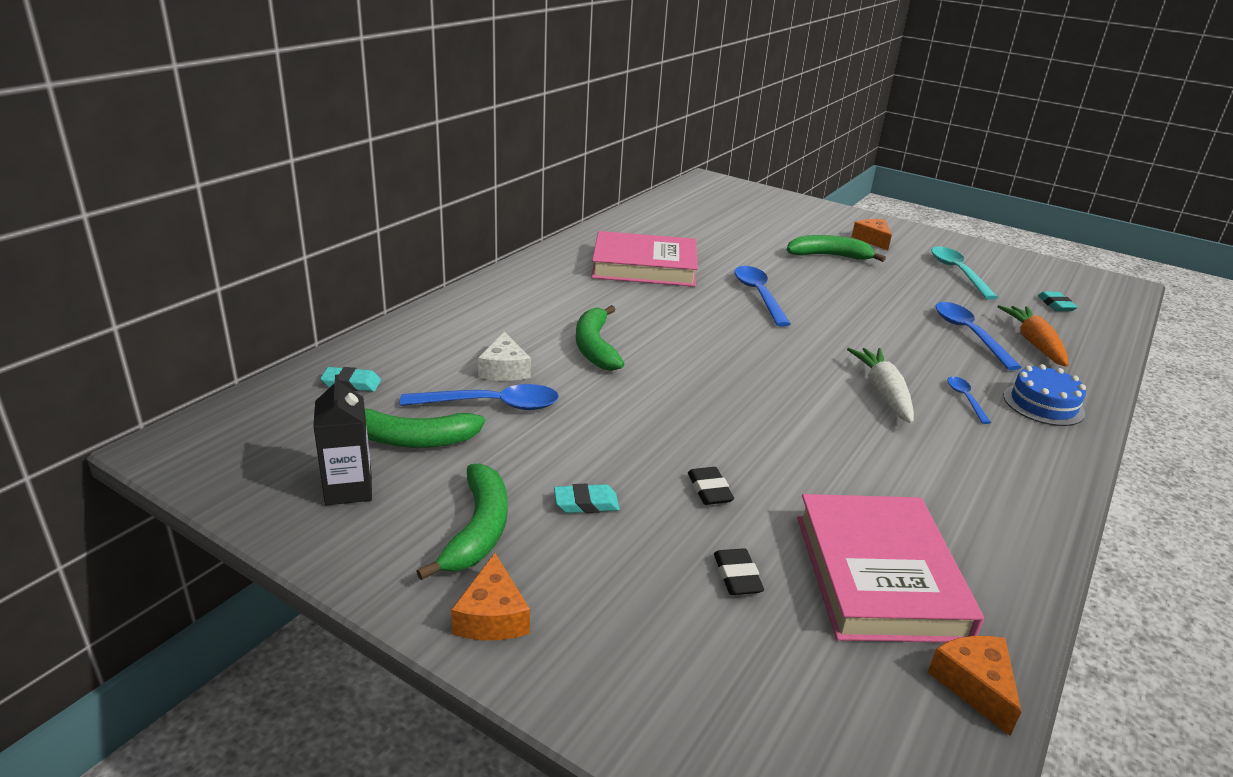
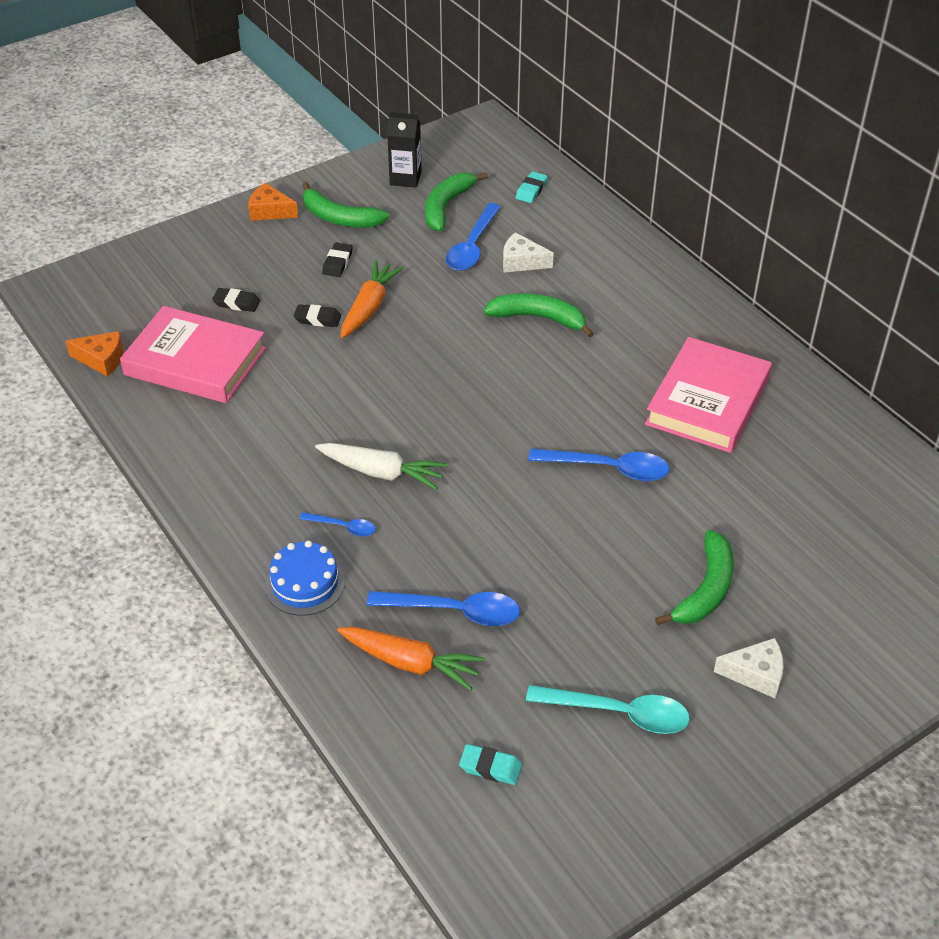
camera: 115 degrees right, 15 degrees up
(586, 503) = (337, 263): turquoise eraser -> black eraser
(657, 455) = (369, 307): none -> orange carrot
(872, 240) = (755, 674): orange cheese -> white cheese

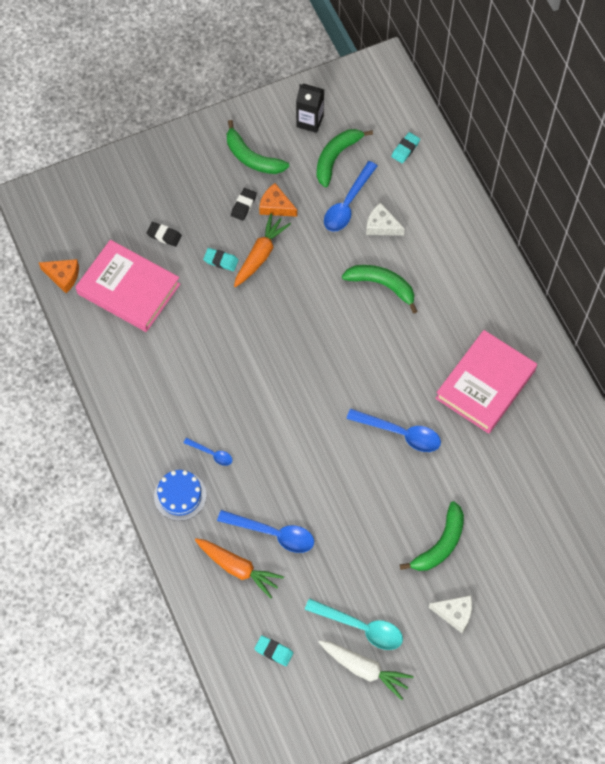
camera: 10 degrees right, 20 degrees up
(270, 211) = (200, 142): orange cheese -> orange cheese (276, 206)
(317, 319) = (221, 261): black eraser -> turquoise eraser
(381, 472) = (244, 411): white carrot -> white carrot (364, 669)

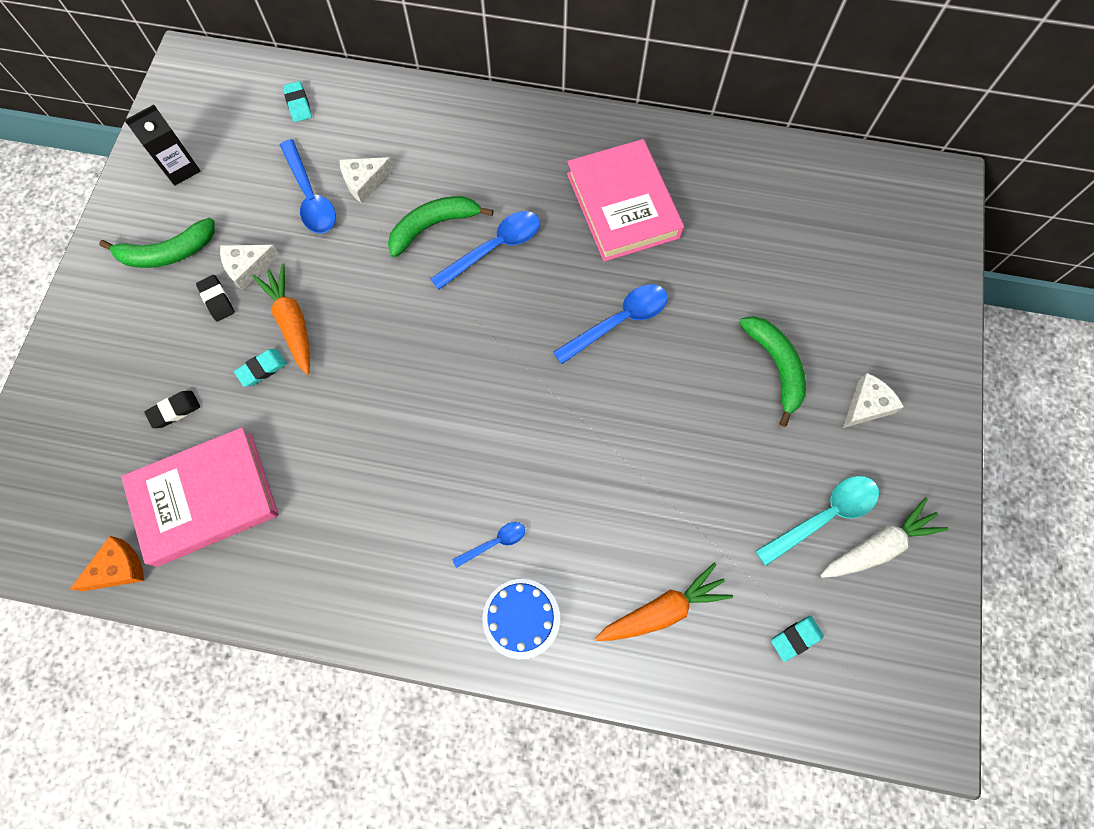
camera: 55 degrees left, 5 degrees up
(273, 534) = (646, 538): blue spoon -> blue spoon (495, 248)
(276, 206) = (248, 267): orange cheese -> white cheese
(336, 157) = (247, 172): green banana -> none

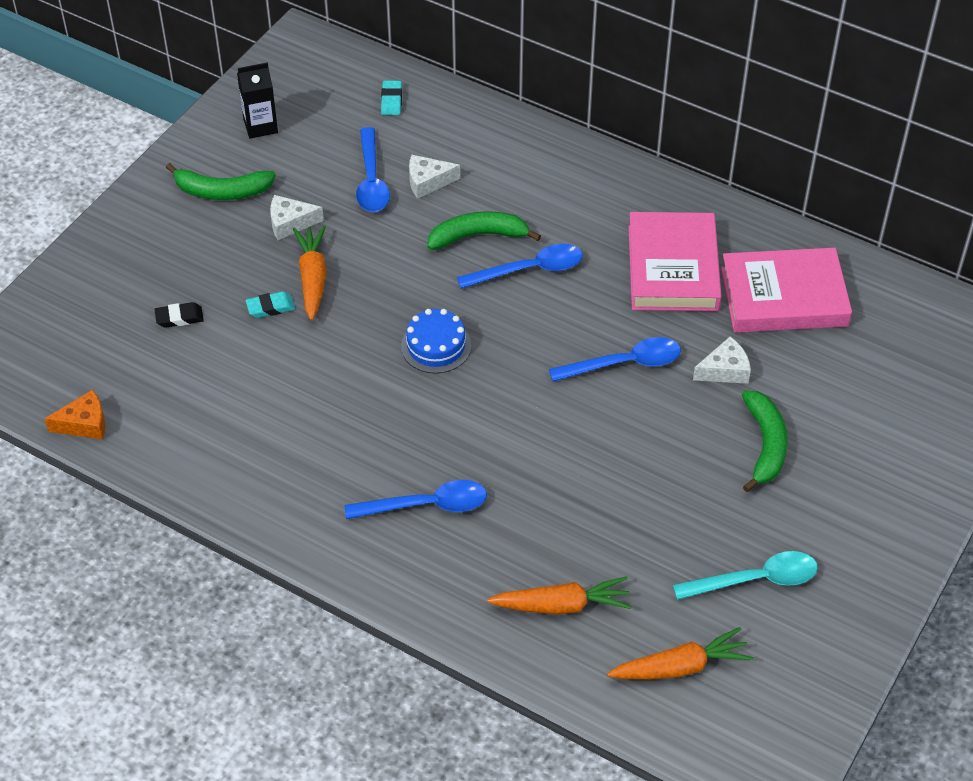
camera: 20 degrees right, 20 degrees down
(205, 498) = (180, 393): pink book -> pink book (784, 297)
(217, 300) = (251, 241): black eraser -> none
(495, 542) = (427, 505): blue spoon -> blue spoon, size x1.83
(521, 618) = (426, 571): blue cake -> blue cake (436, 346)
(795, 638) = (680, 667): turquoise eraser -> orange carrot
(866, 405) = (843, 503): white cheese -> white cheese (725, 370)
(878, 546) = (798, 620): white carrot -> none

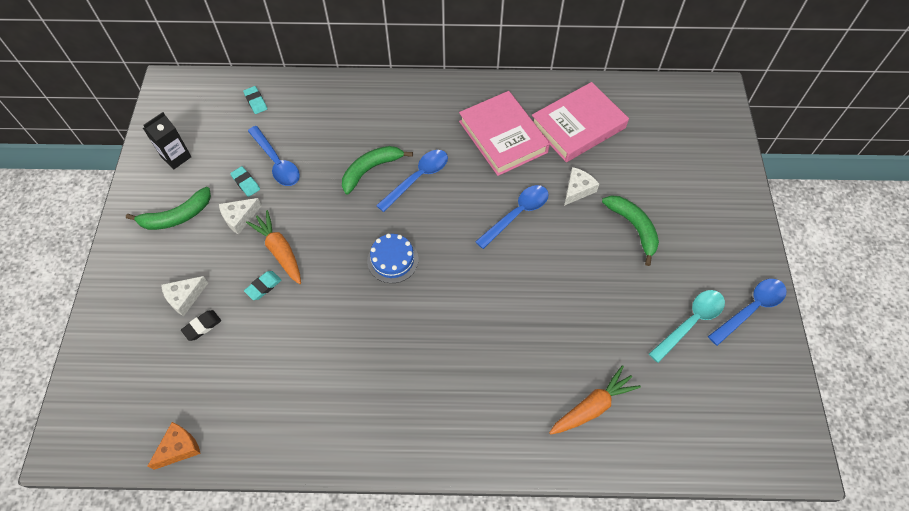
camera: 30 degrees left, 10 degrees up
(321, 188) = (246, 183): none -> turquoise eraser
(427, 505) = (461, 380): blue spoon -> blue spoon (751, 309)
(428, 182) = (314, 147): white cheese -> white cheese (185, 297)
(680, 667) = (691, 409): orange carrot -> none

